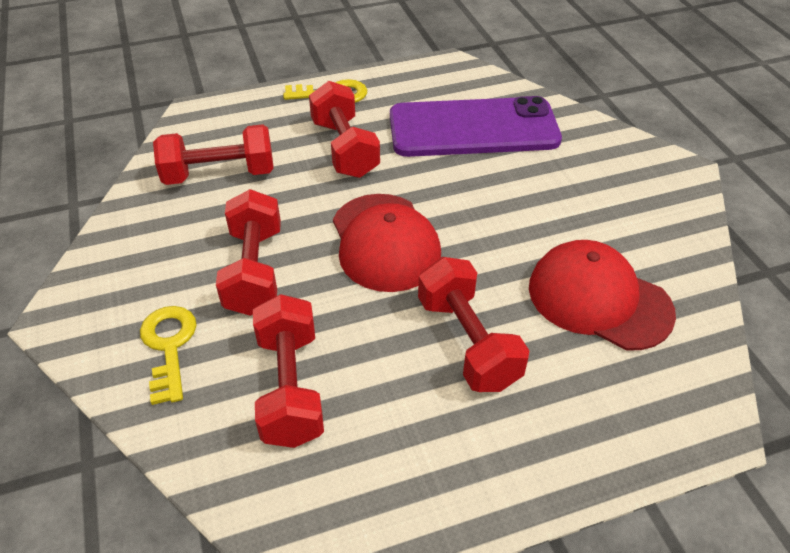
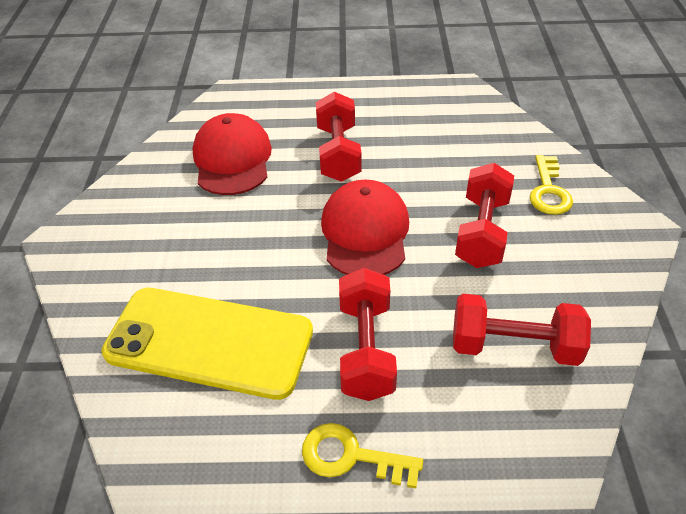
camera: 160 degrees left, 0 degrees up
(290, 387) = (464, 152): red dumbbell -> none
(473, 128) = (209, 342): purple phone -> yellow phone
(599, 299) = (232, 159): red cap -> red cap turned 150 degrees counterclockwise

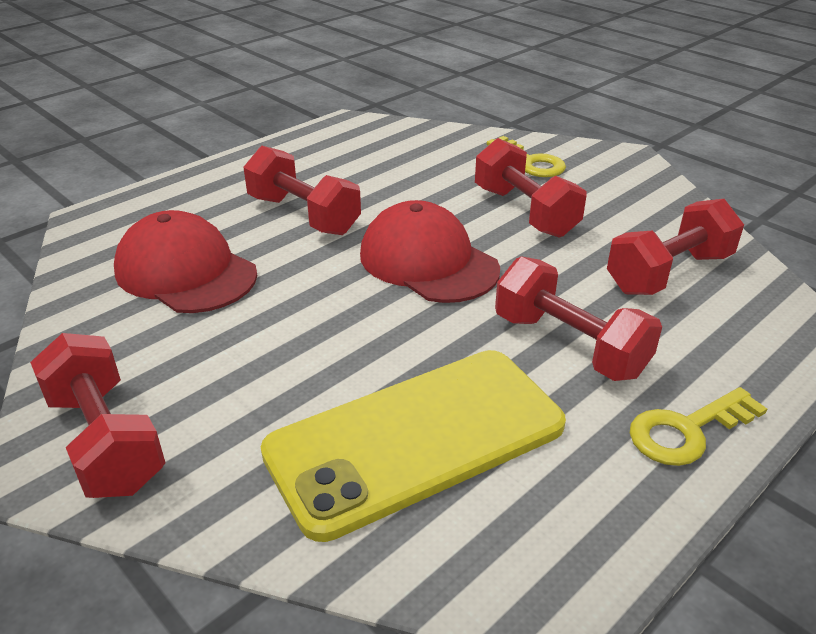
camera: 45 degrees left, 10 degrees down
(93, 241) = (106, 441): none -> red dumbbell

